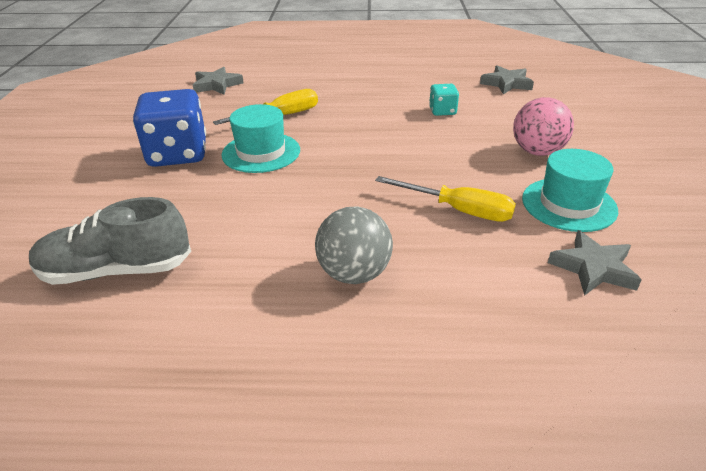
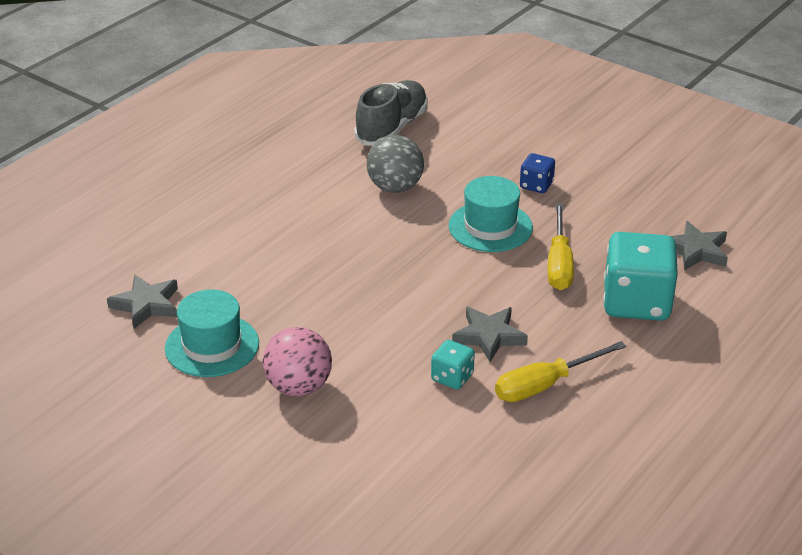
camera: 125 degrees right, 0 degrees up
(178, 154) = (536, 185): blue dice -> blue dice, size x0.48
(294, 86) = (636, 303): none -> turquoise dice
(354, 274) = (275, 207): grey ball -> grey ball (395, 187)
(458, 210) = (279, 285): yellow screwdriver -> yellow screwdriver (545, 385)
(506, 83) = (468, 481): grey star -> grey star (489, 336)

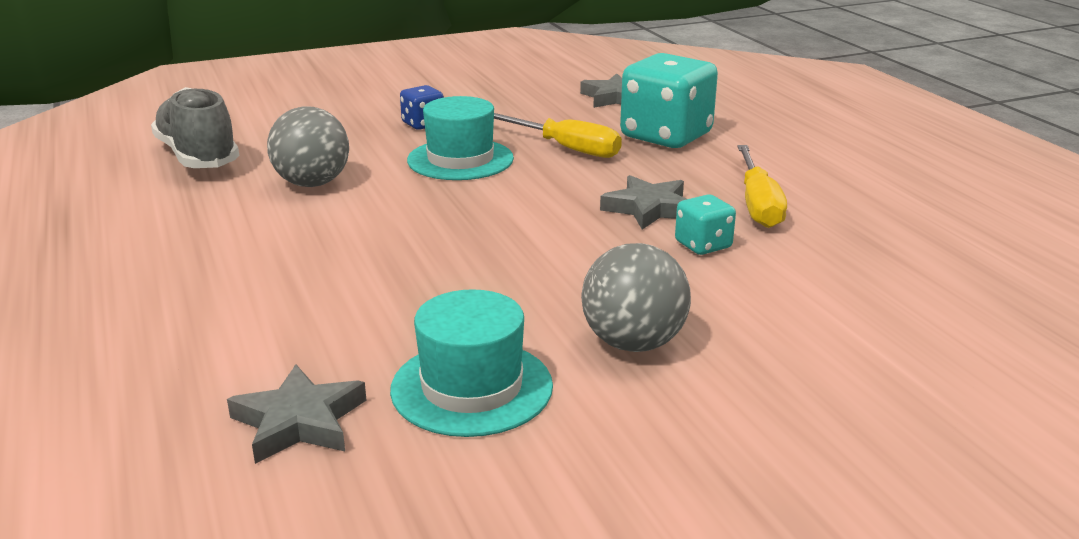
camera: 60 degrees left, 10 degrees down
(298, 387) = (633, 343): pink ball -> grey ball

